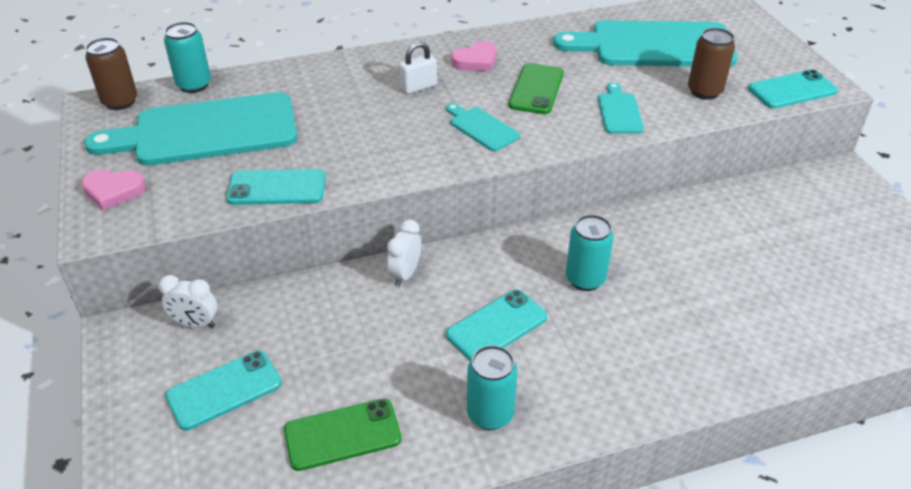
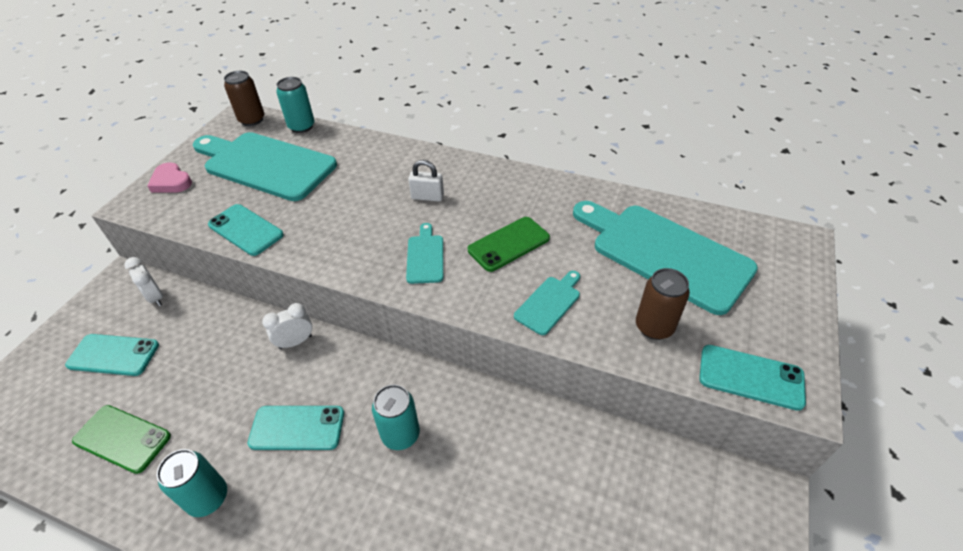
camera: 40 degrees right, 5 degrees up
(476, 61) = (495, 194): pink heart -> none

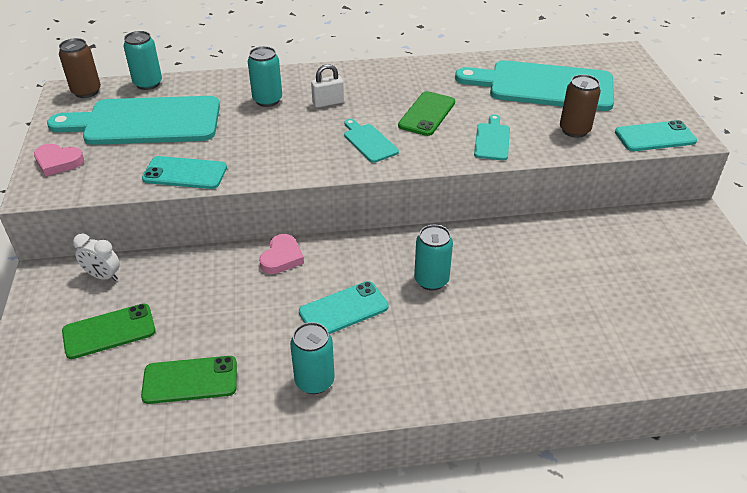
camera: 30 degrees left, 5 degrees down
(113, 355) = (109, 331): turquoise phone -> green phone
(295, 342) = (282, 257): white clock -> pink heart
(378, 176) = (267, 100): none -> turquoise can

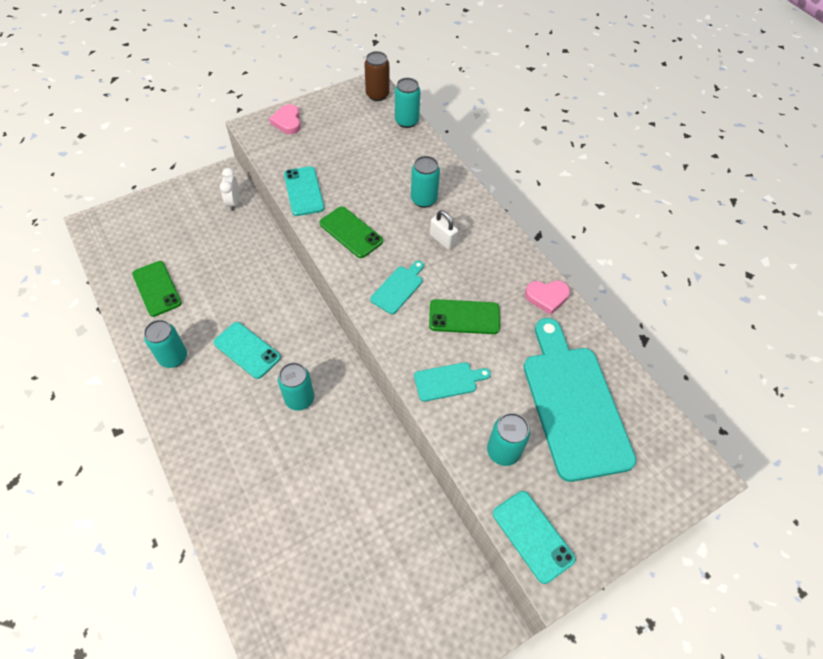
camera: 65 degrees right, 15 degrees up
(109, 331) = (186, 229): green phone -> green phone (351, 232)
(145, 122) = (356, 142): turquoise cutting board -> none
(282, 257) = (288, 291): pink heart -> pink heart (547, 297)
(574, 130) = (503, 451): brown can -> turquoise can

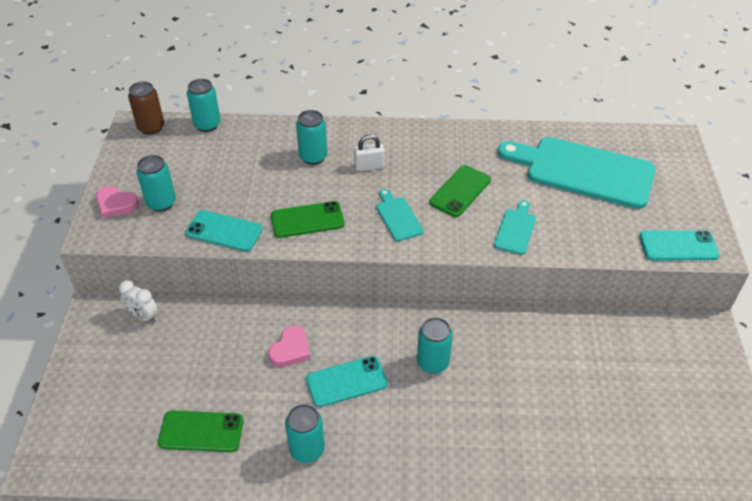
camera: 55 degrees left, 10 degrees down
(503, 451) = (599, 228): turquoise can -> turquoise can (161, 203)
(547, 297) = (477, 137): pink heart -> pink heart (290, 350)

